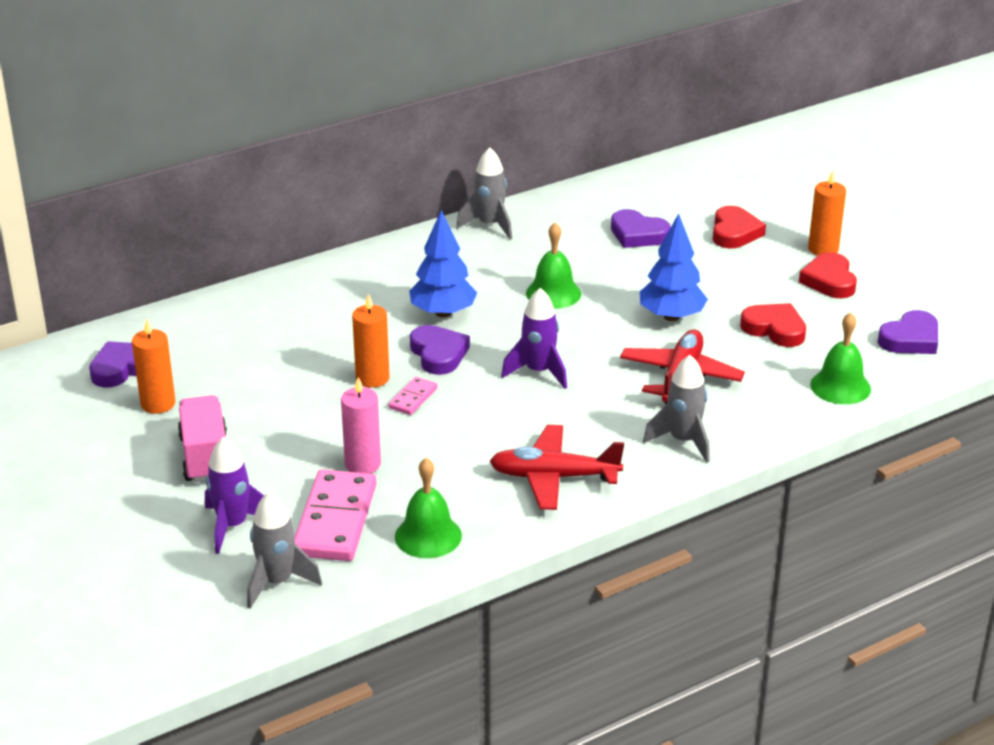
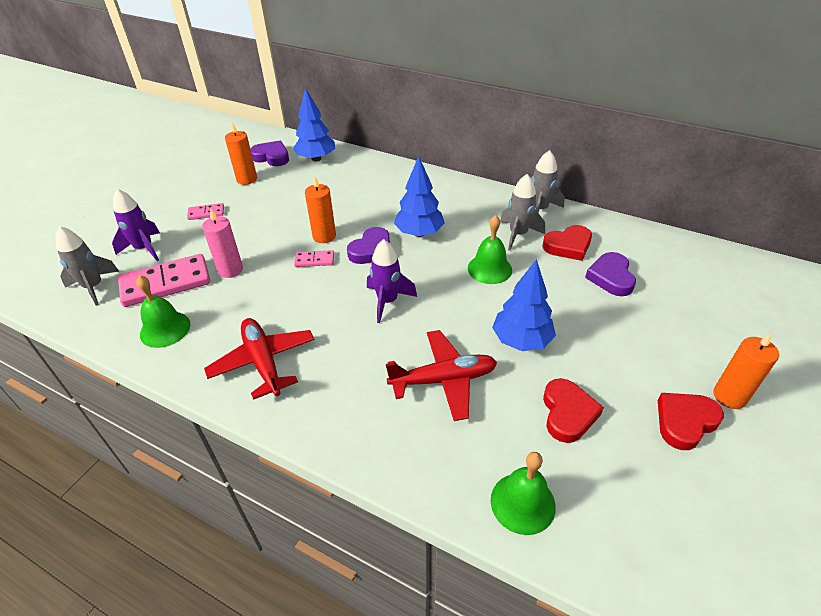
camera: 60 degrees right, 10 degrees up
(179, 334) = (316, 158): none -> blue tree
(205, 457) = (206, 213): pink truck -> pink domino
(683, 441) = (355, 419): grey rocket -> grey rocket (518, 235)
(734, 232) = (681, 328): red heart -> red heart (568, 246)
(910, 339) = (659, 534): purple heart -> none

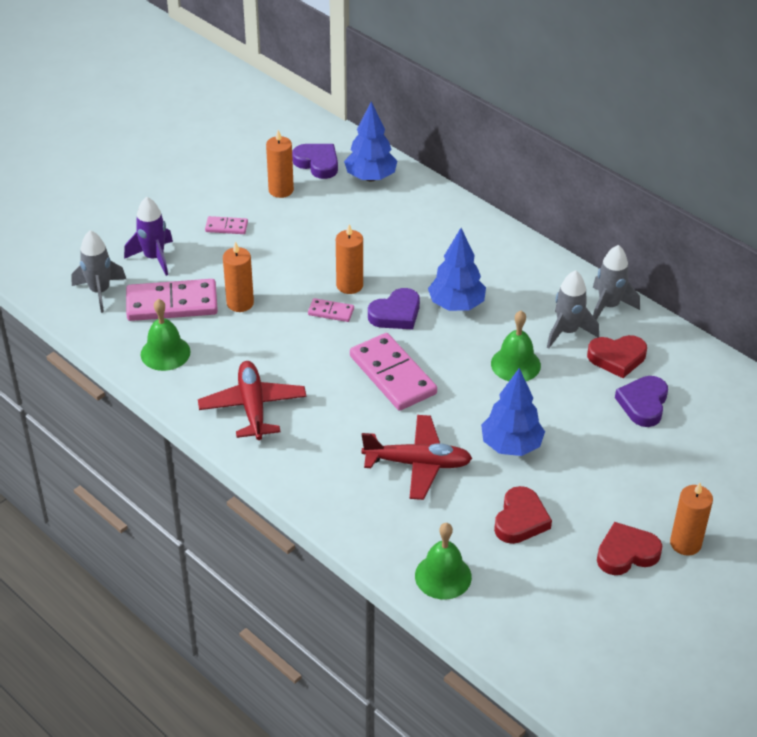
camera: 15 degrees right, 0 degrees up
(230, 270) = (240, 303): pink candle -> orange candle
(387, 301) = (392, 375): purple rocket -> pink domino

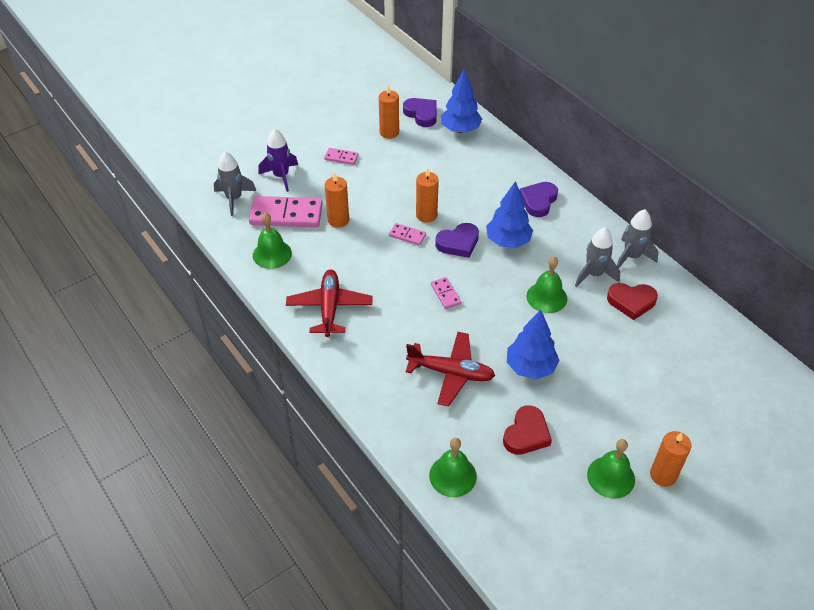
camera: 10 degrees right, 5 degrees up
(392, 375) = (445, 294): pink domino -> pink domino, size x0.48
(626, 553) = (611, 477): red heart -> green bell
(643, 404) = (647, 344): purple heart -> purple heart (538, 201)

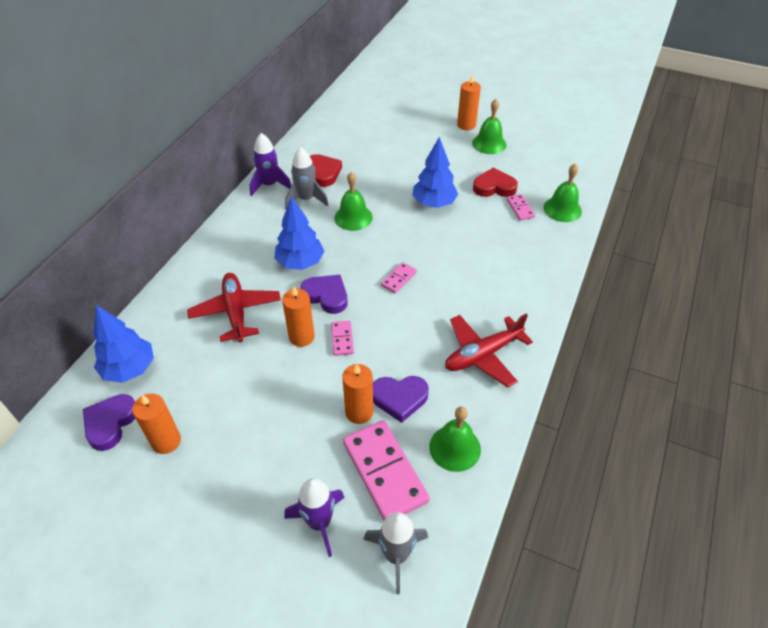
camera: 120 degrees left, 0 degrees up
(341, 157) = (244, 470): pink domino -> pink domino (520, 208)
(451, 373) = (479, 243): red plane -> red plane (236, 312)
(538, 201) = (228, 261): purple heart -> purple heart (399, 398)
(631, 256) = (270, 185): grey rocket -> purple rocket

